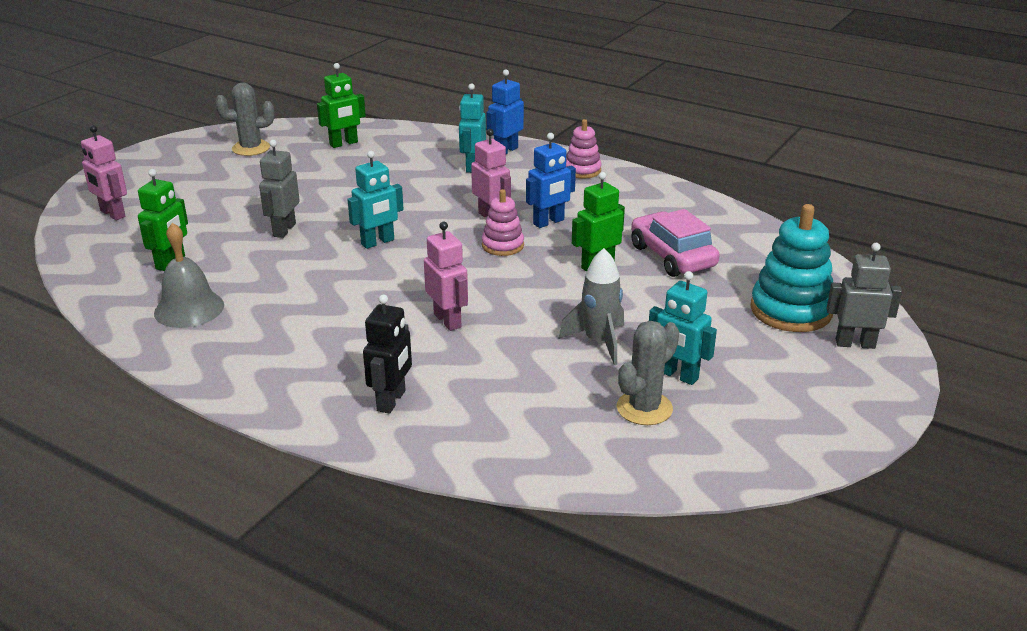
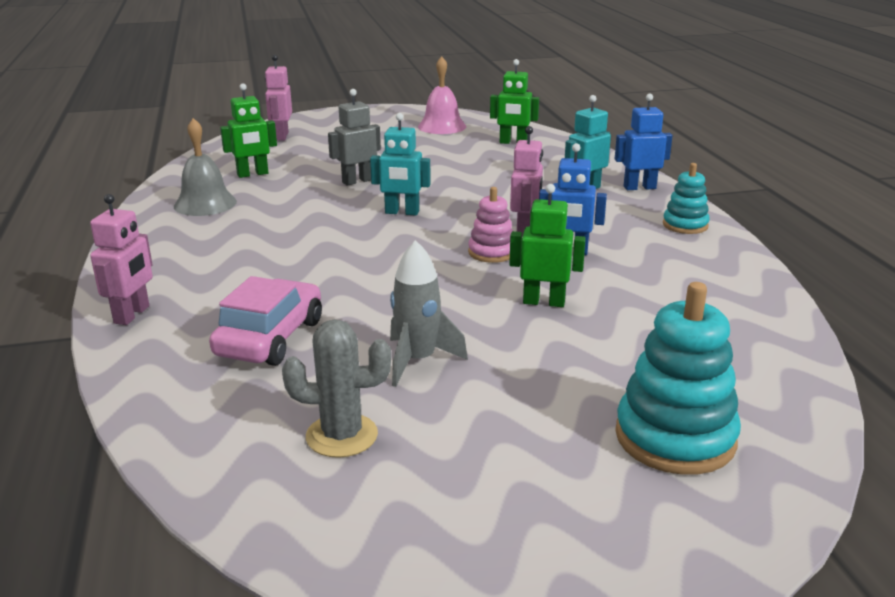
camera: 45 degrees right, 5 degrees down
(251, 148) = (442, 126): grey cactus -> pink bell
(392, 401) = (186, 318): black robot -> none
(448, 320) = (337, 285): pink robot -> pink robot (132, 315)
(582, 170) = (685, 225): pink stacking toy -> turquoise stacking toy
(672, 256) = (636, 327): pink car -> pink car (270, 338)
(677, 375) = (429, 427): turquoise robot -> none
(855, 343) = (692, 514): grey robot -> none

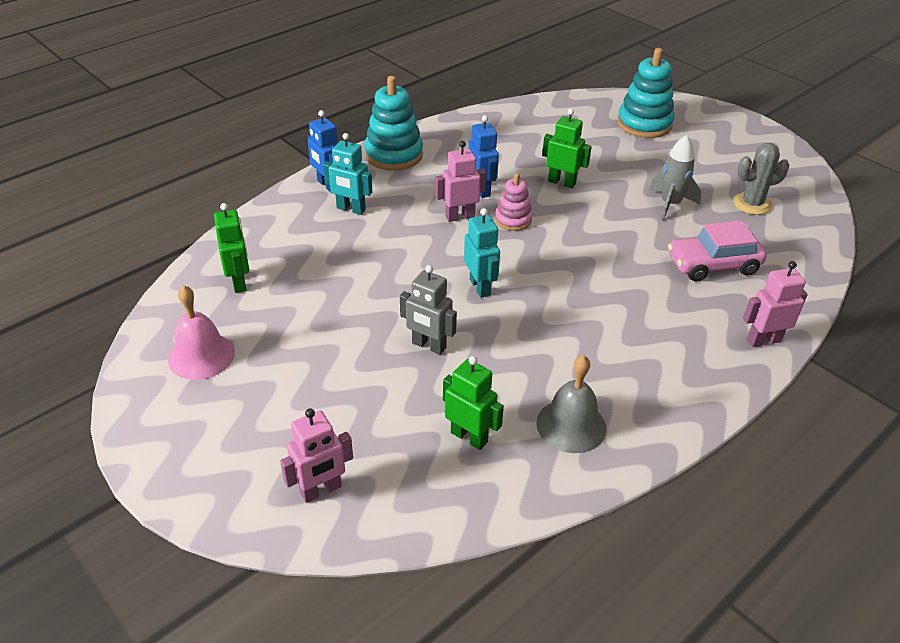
camera: 120 degrees left, 15 degrees up
(342, 436) = (752, 204): grey cactus -> grey cactus turned 75 degrees counterclockwise
(544, 302) = (562, 182): green robot -> green robot turned 135 degrees clockwise
(685, 225) = (394, 155): turquoise stacking toy -> turquoise stacking toy, size x1.72

